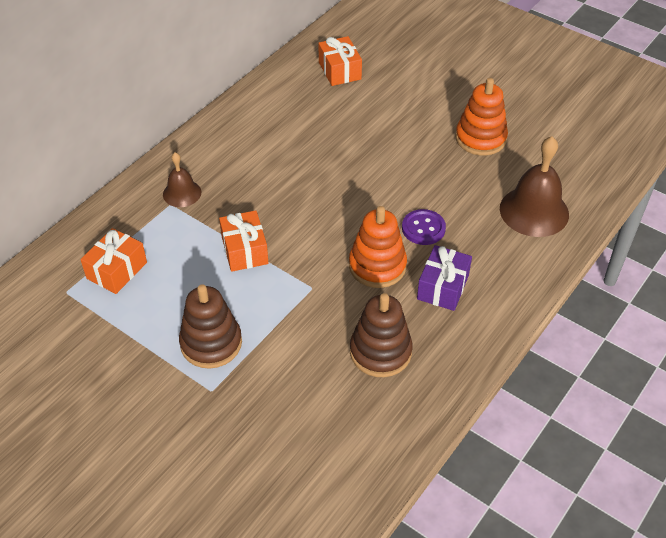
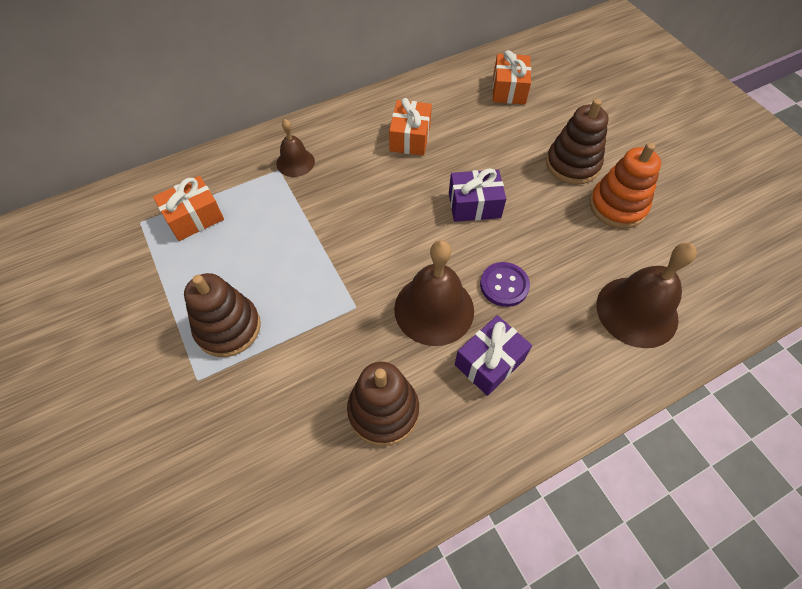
camera: 25 degrees right, 10 degrees up
(244, 250) = (316, 241): orange gift -> orange gift (410, 138)
(364, 176) = (474, 205): none -> purple gift
(377, 266) = (434, 309): orange stacking toy -> brown bell
(427, 117) = (572, 164): none -> brown stacking toy

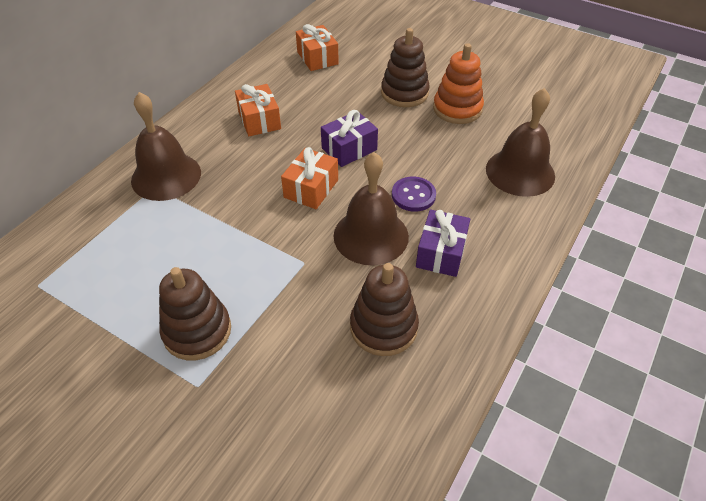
camera: 30 degrees left, 10 degrees down
(194, 217) = (95, 258): orange gift -> orange gift (311, 188)
(295, 162) = (166, 176): brown bell -> brown bell, size x1.76

